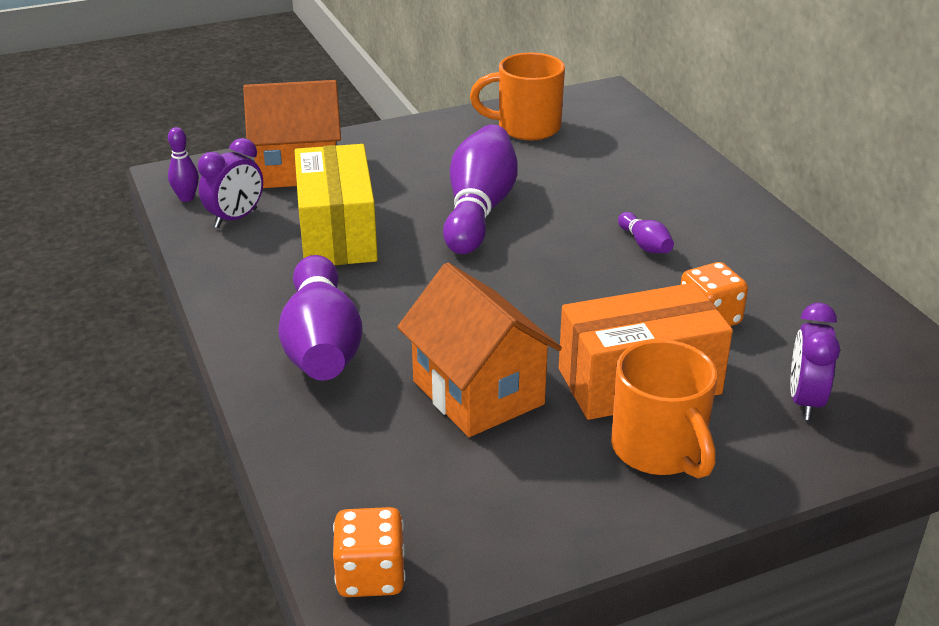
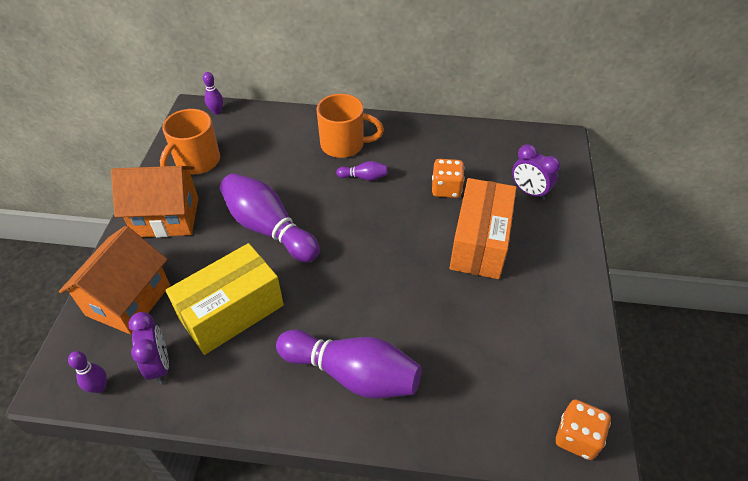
camera: 60 degrees left, 15 degrees up
(337, 233) = (231, 311): yellow box -> yellow box turned 60 degrees counterclockwise
(478, 393) = (449, 315): orange house -> orange house (166, 217)
(622, 106) = (216, 111): none -> purple bowling pin
(660, 450) = (537, 263): orange mug -> orange mug (344, 145)

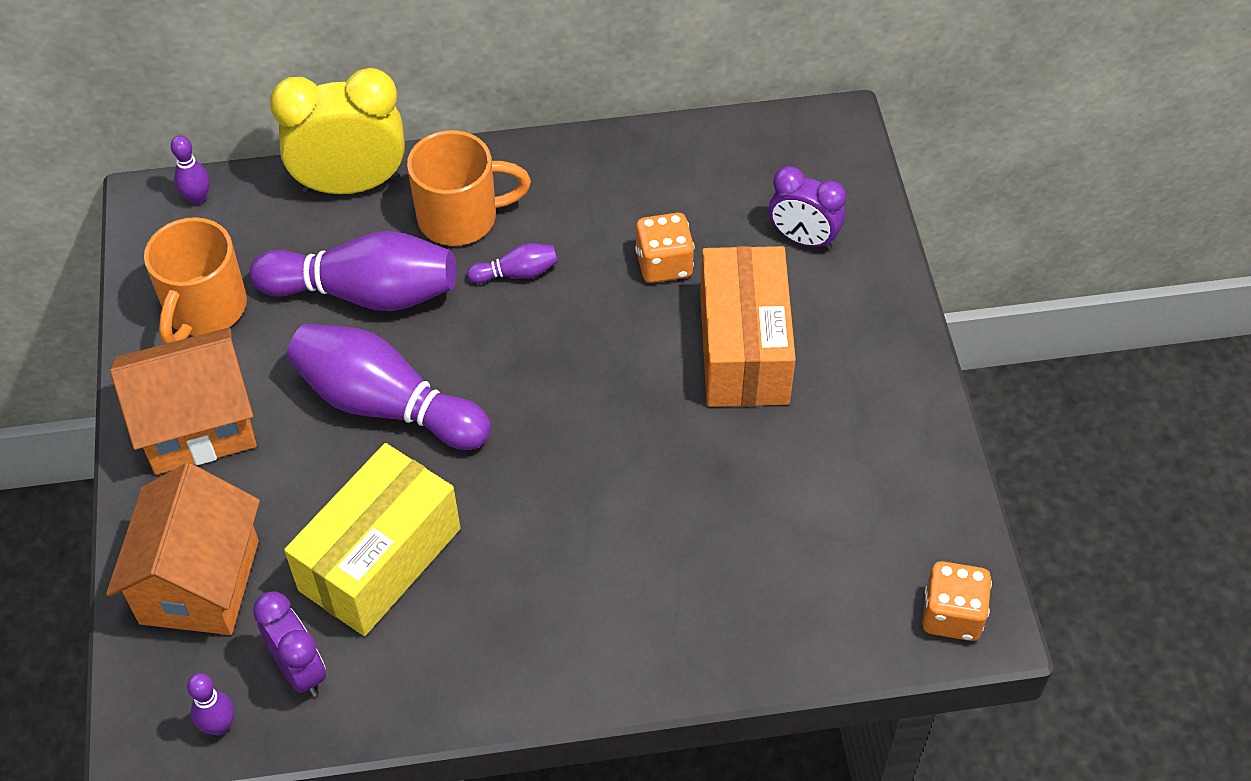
camera: 15 degrees left, 5 degrees up
(294, 119) = (351, 184): none -> yellow clock
(352, 374) = (605, 607): purple bowling pin -> purple bowling pin (365, 293)

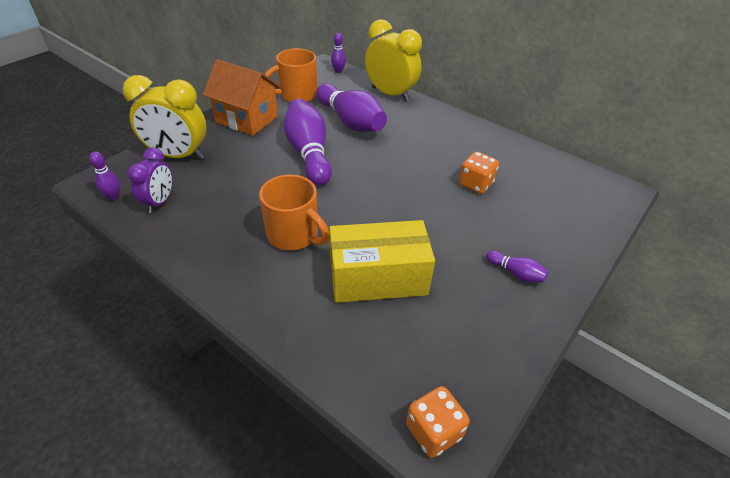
camera: 45 degrees right, 10 degrees down
(199, 582) = (178, 156): orange house -> yellow clock
(380, 559) = (235, 192): yellow box -> yellow box (378, 277)
(461, 217) = (415, 123): orange mug -> orange mug (294, 235)
(517, 273) = (411, 150): purple bowling pin -> purple bowling pin (515, 273)
(743, 349) = (472, 234): orange box -> none
(803, 239) = (554, 217): purple clock -> none

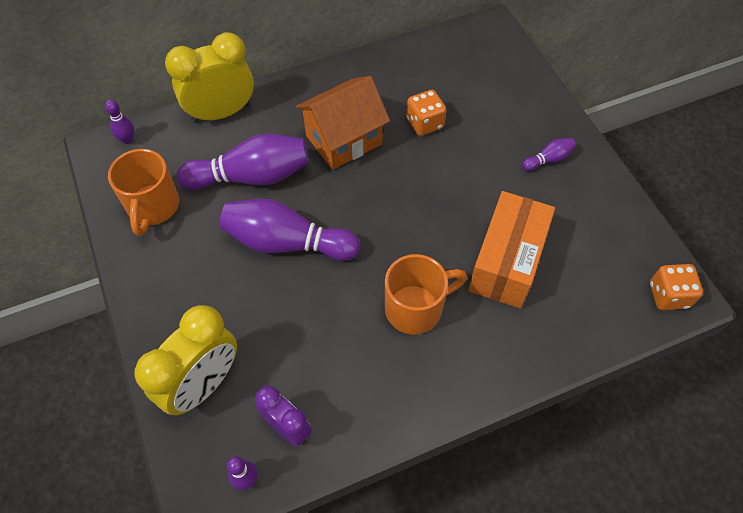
camera: 60 degrees left, 15 degrees up
(247, 119) = (171, 282): orange house -> orange house (343, 140)
(378, 277) = (506, 262): yellow box -> orange box

